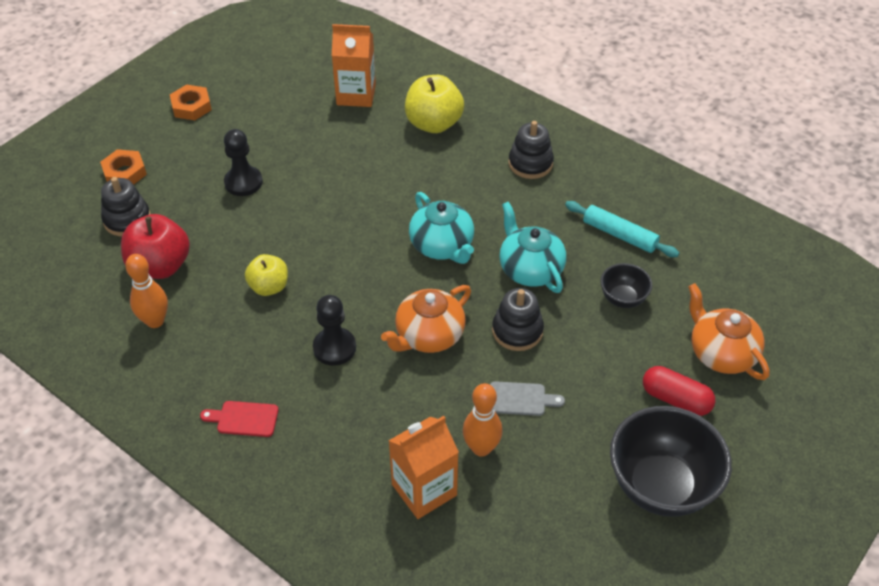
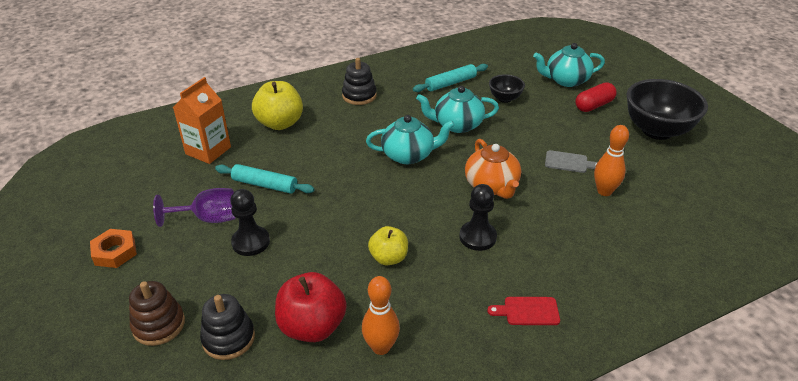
camera: 65 degrees left, 10 degrees down
(125, 172) = (159, 325): orange nut -> brown stacking toy
(244, 419) = (528, 311): red cutting board -> red cutting board turned 60 degrees clockwise
(260, 141) = (208, 218): none -> purple goblet
(327, 156) = (265, 185): none -> turquoise rolling pin
(424, 490) = (632, 228): orange carton -> none
(517, 331) = (509, 146): black stacking toy -> none
(520, 399) = (569, 162): grey cutting board -> grey cutting board turned 75 degrees clockwise
(721, 353) = (566, 80): orange teapot -> turquoise teapot

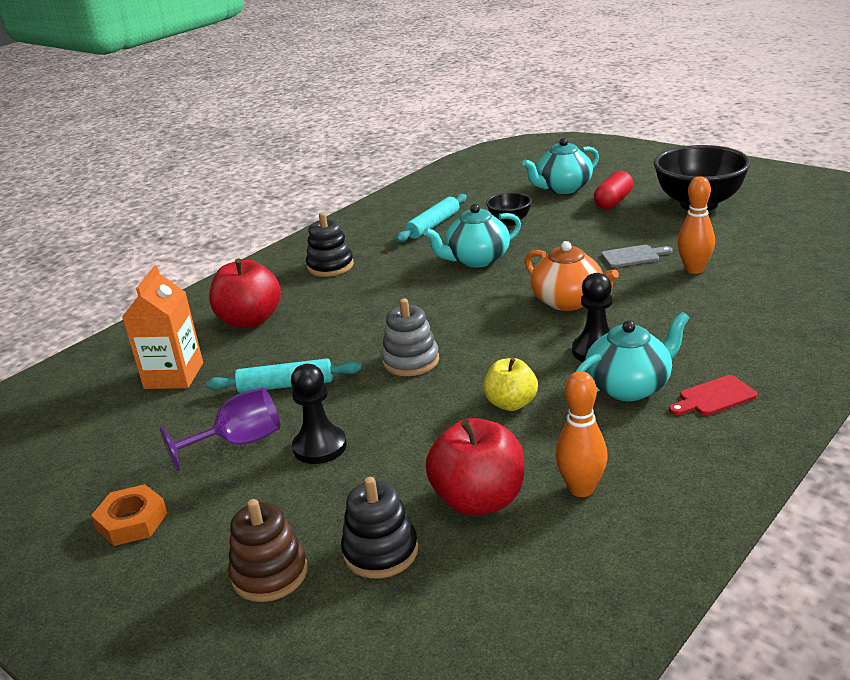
camera: 20 degrees left, 10 degrees down
(280, 123) = (250, 320): yellow apple -> red apple
(352, 196) = (411, 361): none -> grey stacking toy
(409, 155) = (445, 303): turquoise teapot -> turquoise teapot (629, 387)

